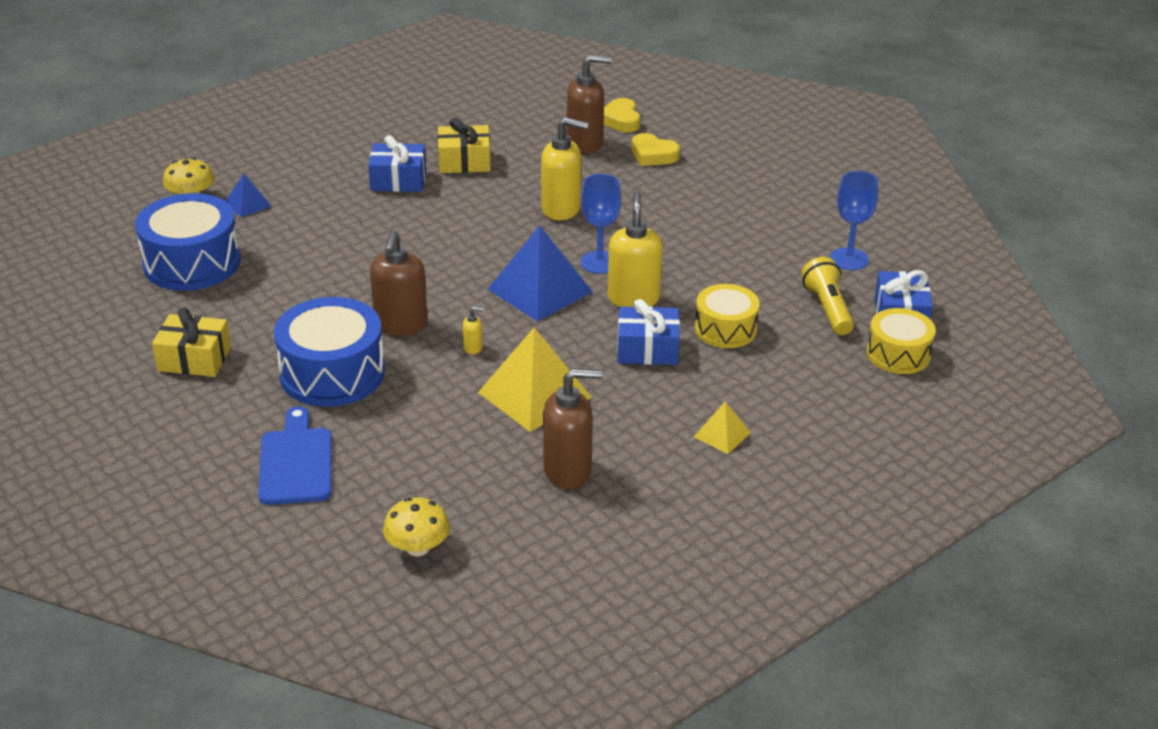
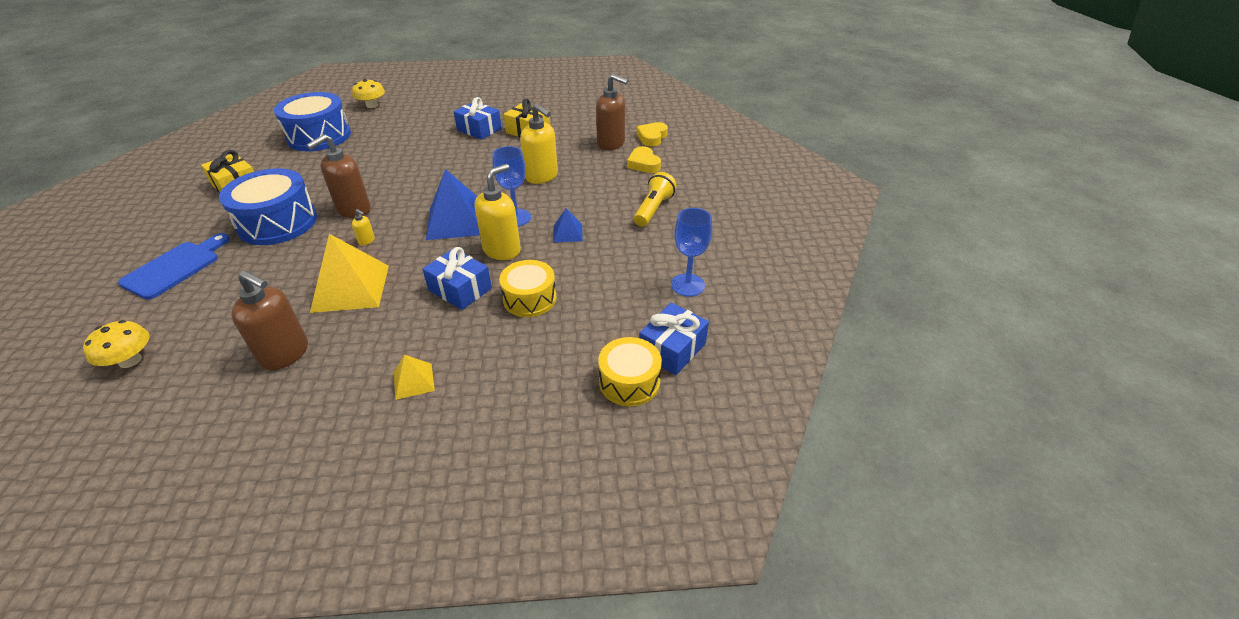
camera: 35 degrees right, 5 degrees up
(248, 204) = (390, 117): blue pyramid -> blue pyramid (567, 233)
(827, 309) = (622, 317): yellow flashlight -> yellow flashlight (653, 209)

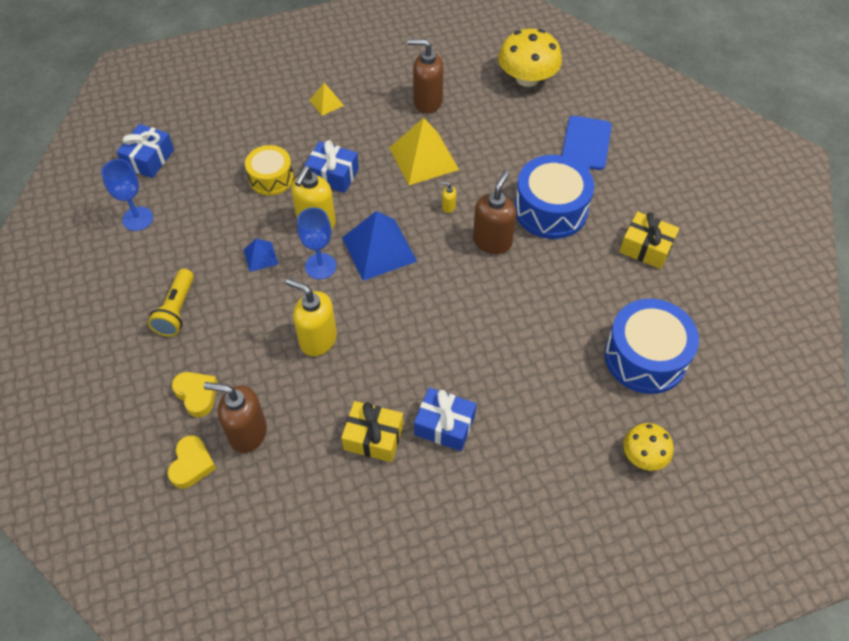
camera: 165 degrees right, 15 degrees up
(130, 360) = (527, 78): yellow mushroom -> yellow mushroom, size x1.69
(629, 382) = (178, 130): yellow drum -> none

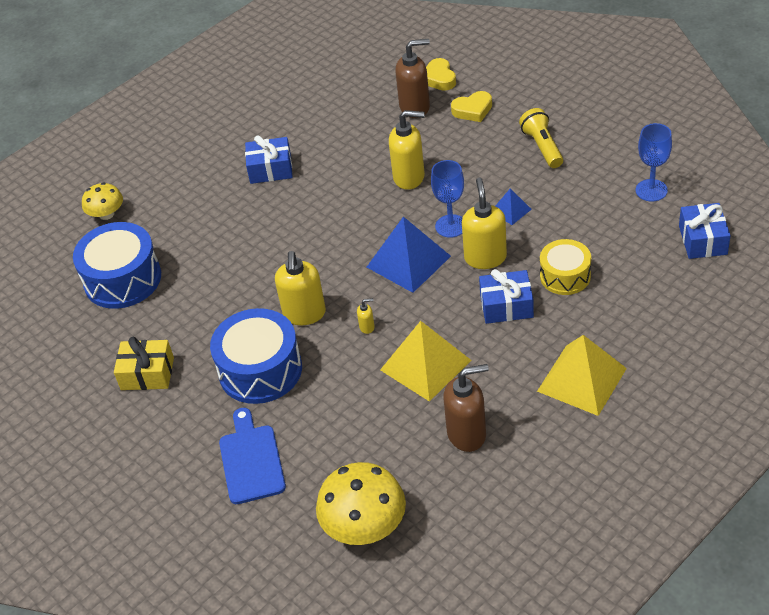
camera: 160 degrees right, 10 degrees down
(197, 394) = (473, 110): yellow heart -> yellow heart turned 45 degrees counterclockwise
(326, 102) = (581, 379): yellow pyramid -> yellow pyramid, size x2.00
(373, 437) = (320, 142): yellow gift -> none
(492, 241) = (304, 314): brown soap dispenser -> yellow soap dispenser

